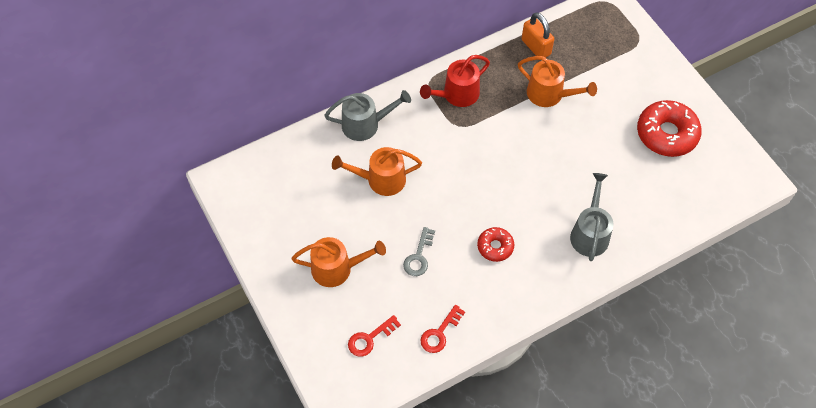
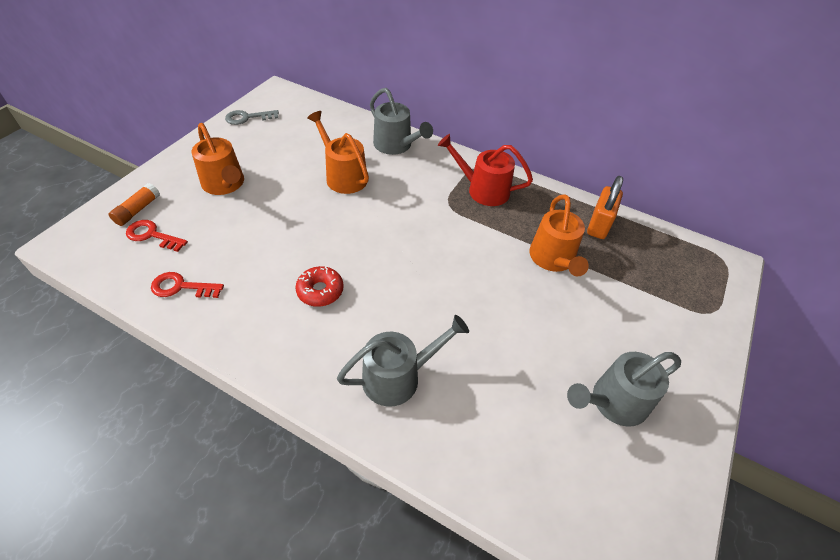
camera: 55 degrees right, 10 degrees down
(331, 342) = (137, 210): none -> orange glue stick
(419, 256) = (271, 234): grey key -> grey key (247, 118)
(666, 134) = (614, 402): red donut -> grey watering can

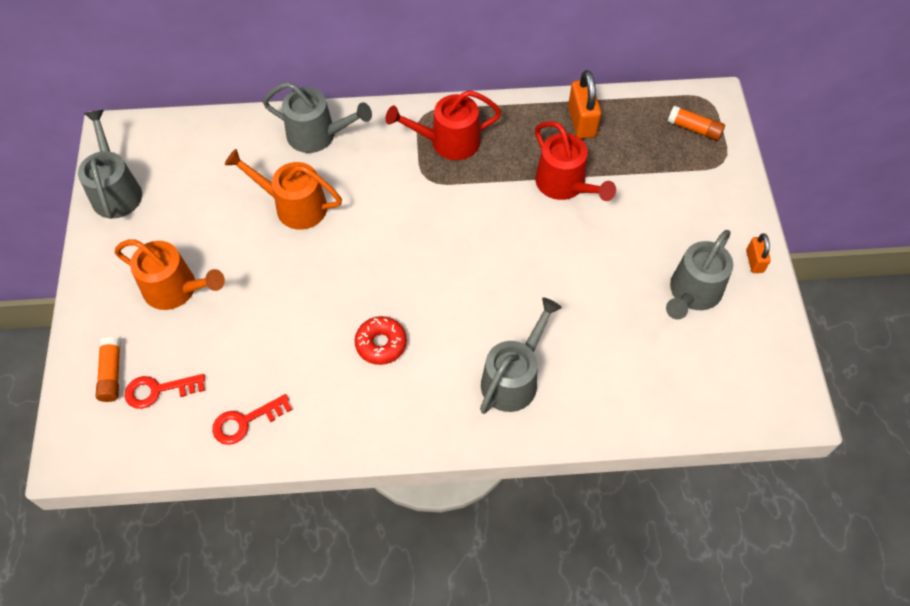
camera: 30 degrees left, 10 degrees up
(247, 118) = (116, 191): grey key -> grey watering can
(553, 259) = (564, 184): orange watering can -> red watering can
(695, 410) = (754, 261): none -> orange padlock
(698, 275) = (694, 129): none -> orange glue stick

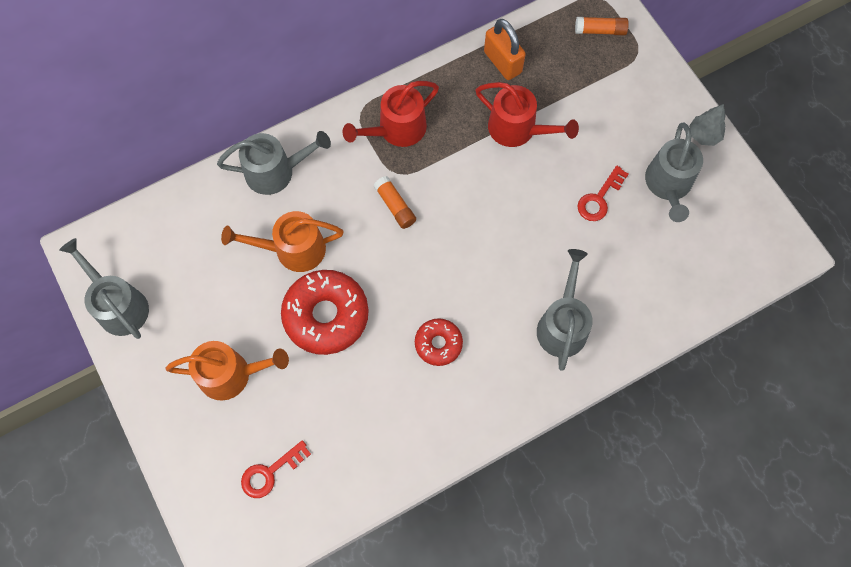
camera: 25 degrees left, 10 degrees up
(111, 374) = (220, 477): orange glue stick -> orange glue stick (395, 206)
(245, 422) = (361, 465): red key -> red key (599, 198)
(290, 274) = (326, 315): none -> red donut
(754, 261) = (703, 135): orange padlock -> grey tree

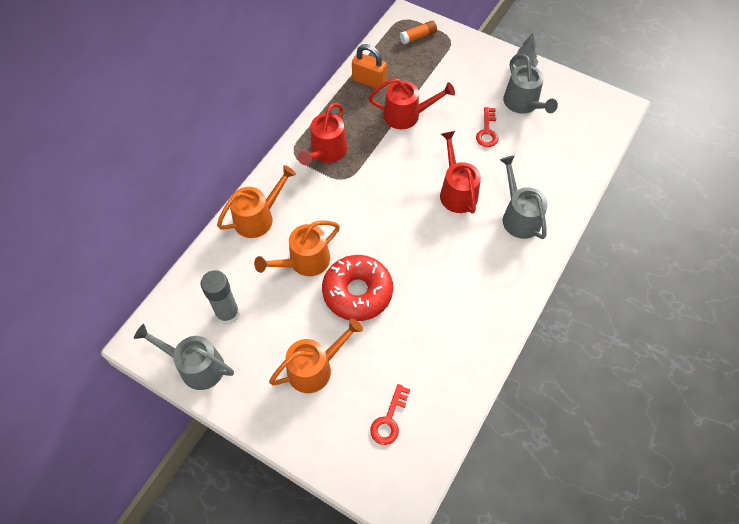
camera: 30 degrees left, 10 degrees down
(181, 265) = (228, 314): none -> grey glue stick
(276, 171) = (258, 218): grey watering can -> orange watering can
(395, 206) = (358, 199): orange glue stick -> none
(438, 344) = (447, 270): red donut -> none
(511, 256) = (457, 192): none -> red watering can

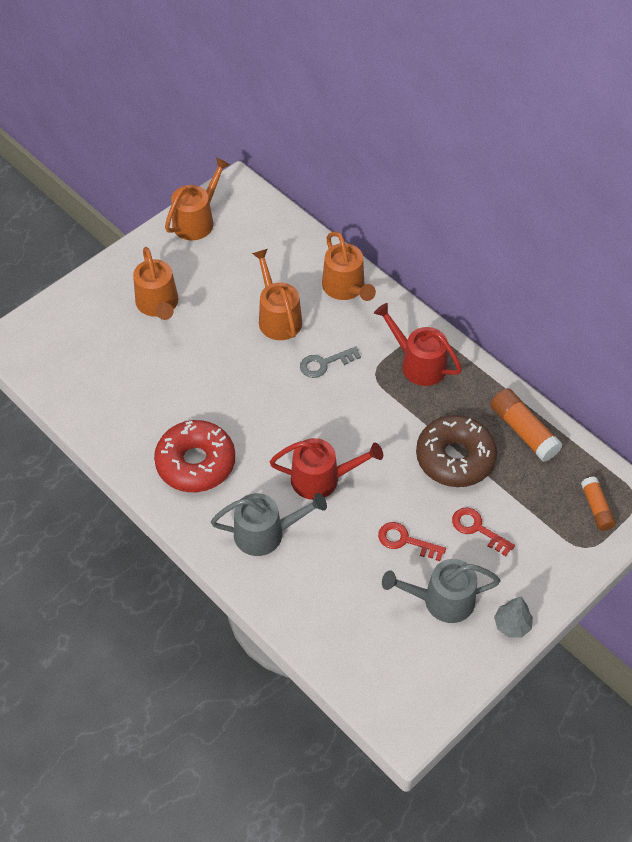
camera: 105 degrees right, 5 degrees down
(196, 366) = (197, 220): grey watering can -> orange watering can
(228, 314) = (241, 249): grey glue stick -> none
(345, 215) = (324, 364): none -> grey key
(357, 292) = (225, 354): red donut -> red donut (195, 463)
(369, 81) = (523, 431): orange padlock -> orange glue stick
(389, 420) = (83, 350): red key -> red key (477, 529)
(406, 115) = (455, 458): red watering can -> brown donut

